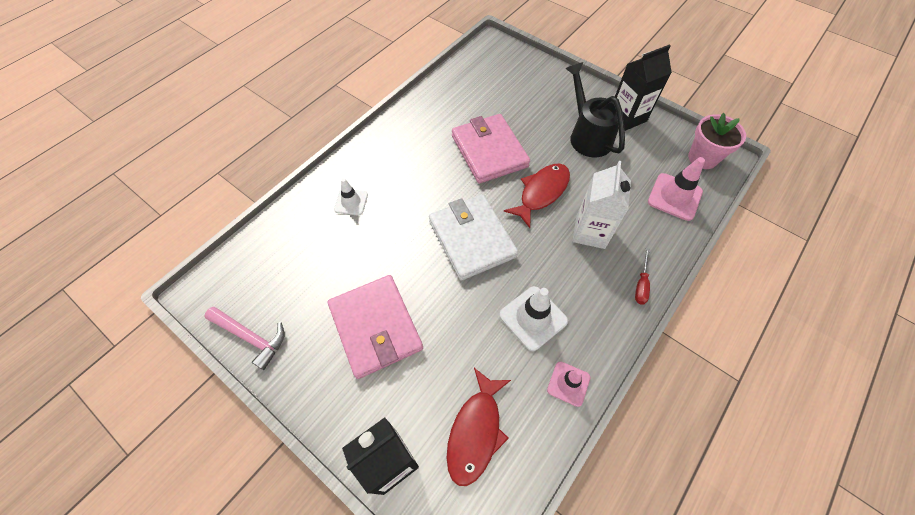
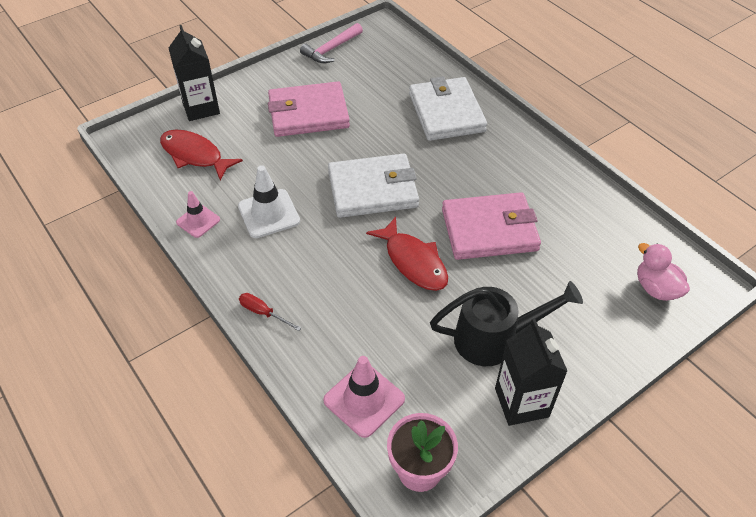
camera: 105 degrees right, 10 degrees down
(351, 202) = (446, 112): white traffic cone -> white wallet
(507, 63) = (656, 288): none -> pink duck
(590, 232) = (344, 290): white carton -> none

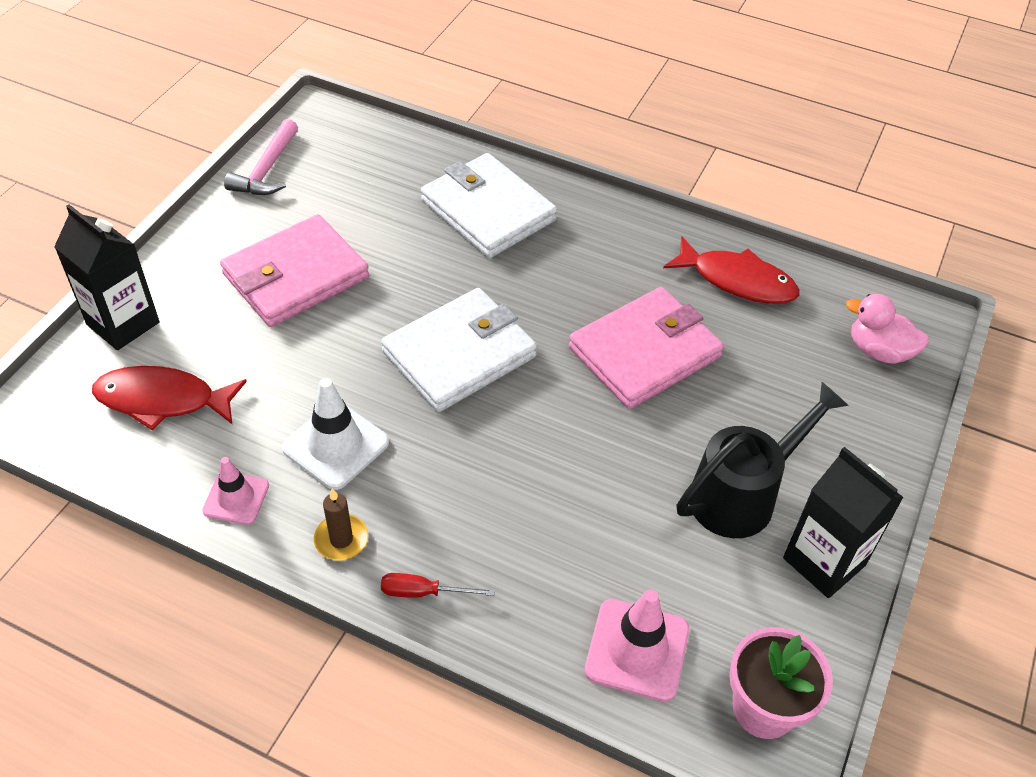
camera: 30 degrees left, 0 degrees up
(238, 265) = (341, 539): none -> brown candle
(413, 261) = (578, 434): red fish -> red fish (737, 280)

